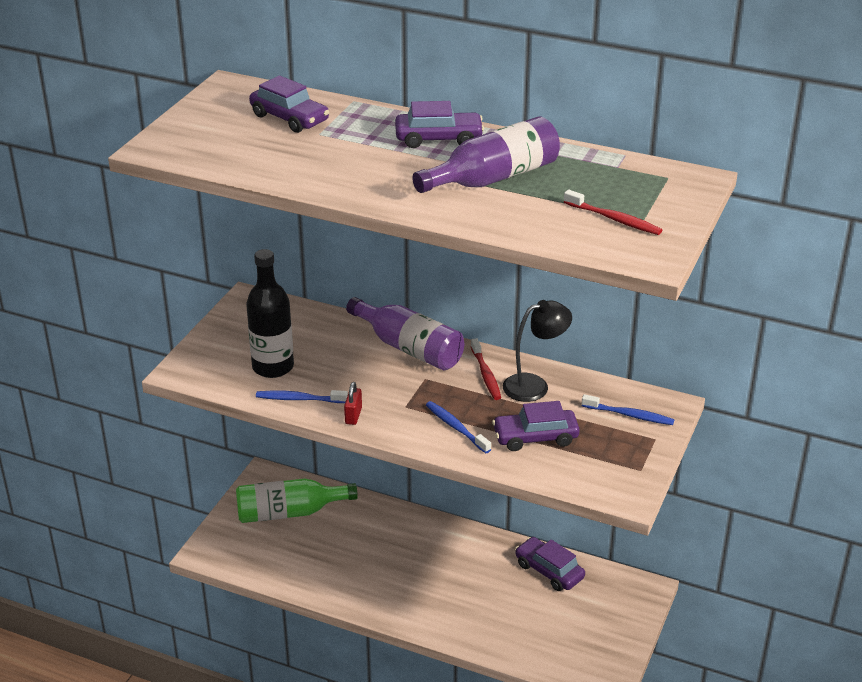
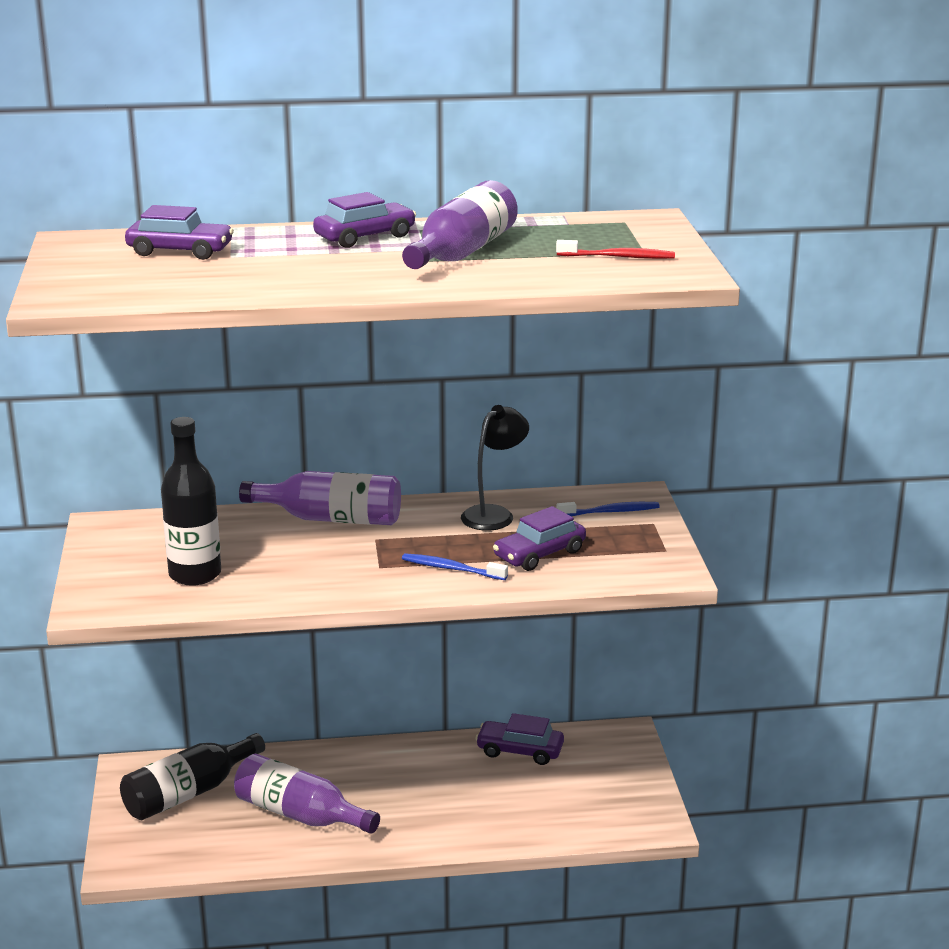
camera: 30 degrees left, 10 degrees down
(289, 512) = (188, 793): green bottle -> black bottle
(299, 399) = (255, 593): blue toothbrush -> none
(350, 561) = (300, 814): none -> purple bottle
(353, 416) = (331, 590): red padlock -> none
(486, 374) = (435, 519): red toothbrush -> none

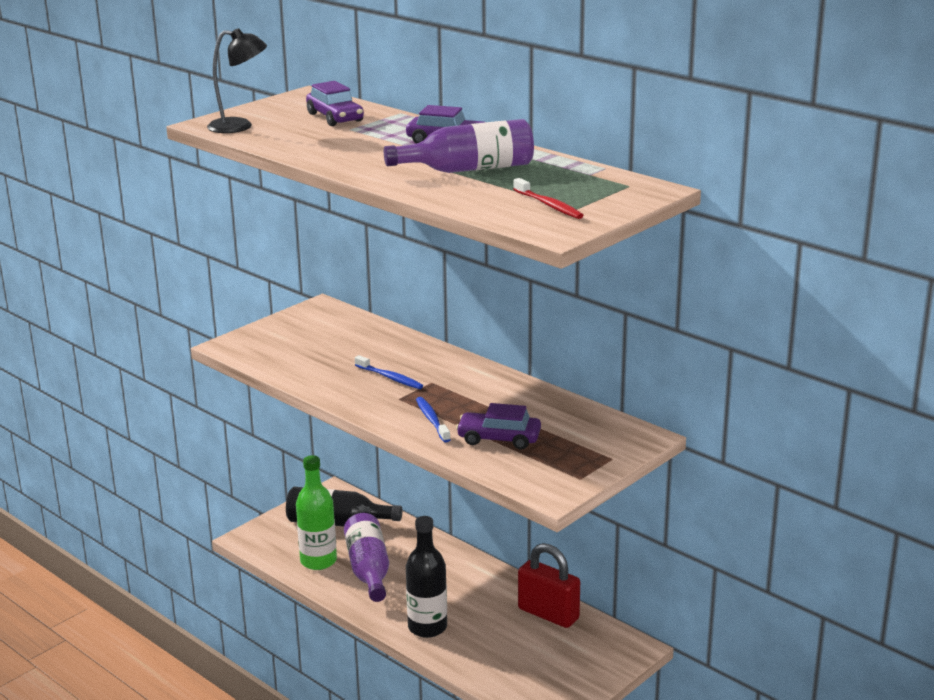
camera: 50 degrees right, 0 degrees up
(195, 574) = (305, 354): black bottle -> black bottle (427, 627)
(236, 838) = (318, 561): none -> green bottle
(331, 519) = (434, 359): purple bottle -> none
(494, 514) = (527, 402): black lamp -> black lamp (239, 126)
(520, 751) = (548, 614): purple car -> red padlock
(610, 512) = (601, 437): blue toothbrush -> blue toothbrush (390, 378)

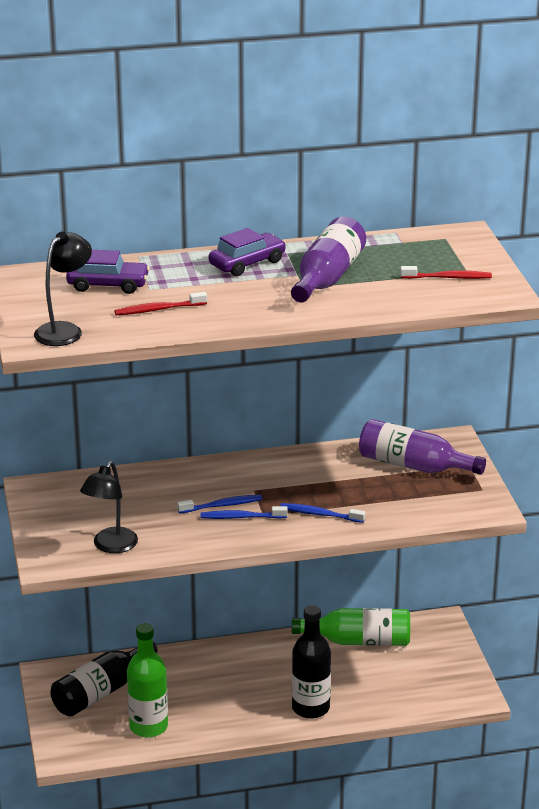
camera: 55 degrees left, 5 degrees up
(277, 359) = (111, 546): none -> black lamp
(317, 139) = (158, 309): none -> red toothbrush
(368, 569) = (194, 704): purple bottle -> purple bottle (413, 465)
(383, 391) = (241, 517): none -> blue toothbrush
(499, 439) = (385, 498): purple car -> none
(548, 614) = (359, 641): red padlock -> green bottle

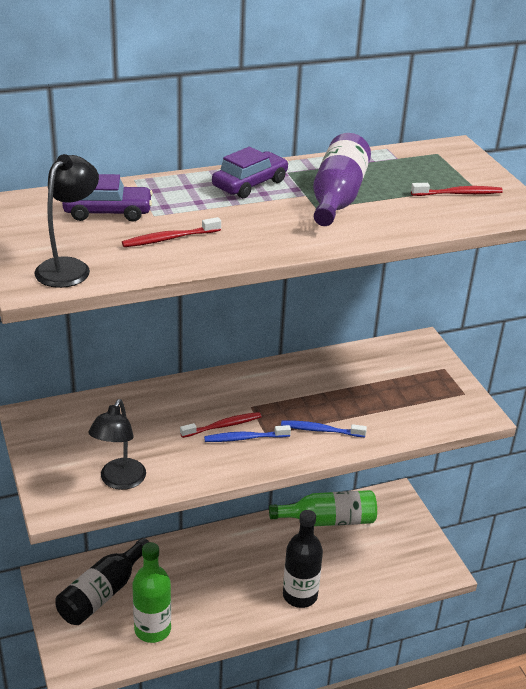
camera: 10 degrees left, 5 degrees up
(222, 505) = (223, 426): blue toothbrush -> red toothbrush
(413, 465) = (394, 371): purple bottle -> none

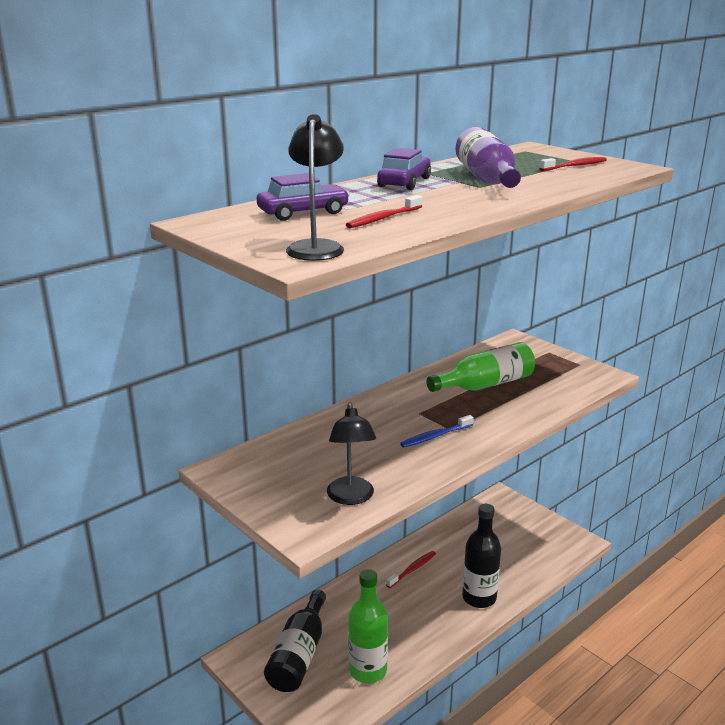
camera: 20 degrees left, 10 degrees down
(223, 426) = (408, 432): red toothbrush -> red toothbrush (412, 569)
(320, 430) = (493, 415): blue toothbrush -> none
(329, 520) = (461, 531): green bottle -> green bottle (485, 385)

